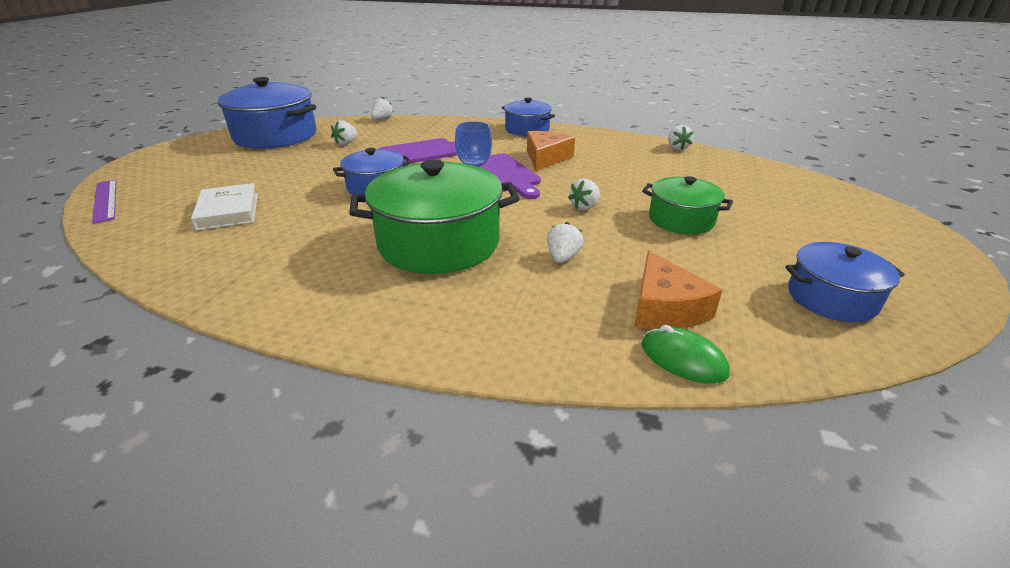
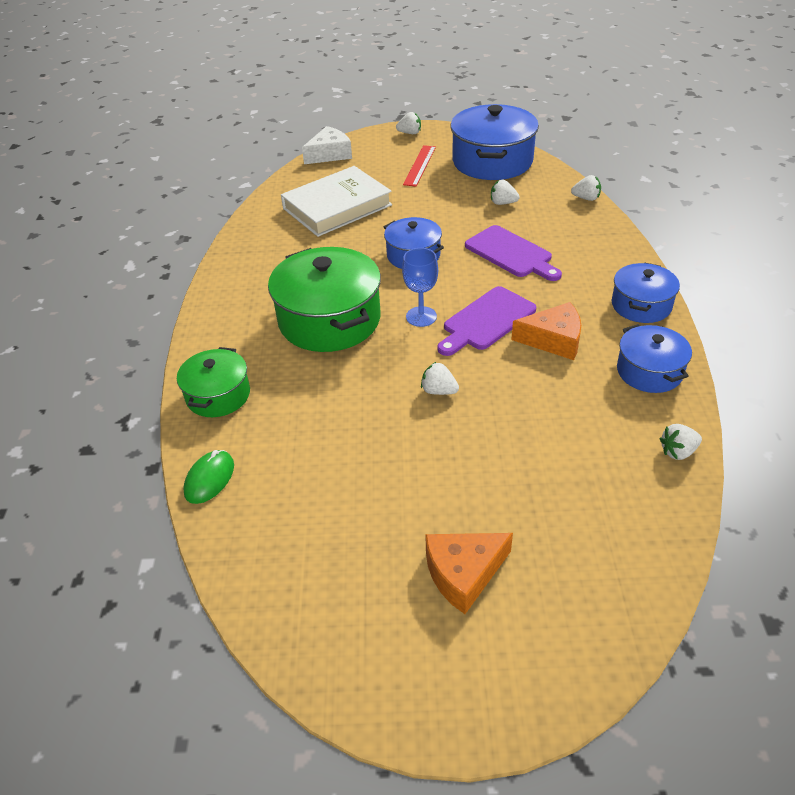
camera: 75 degrees right, 10 degrees up
(105, 200) = (330, 154): purple ruler -> white cheese
(225, 162) = (420, 165): none -> red ruler
(228, 211) = (337, 207): white book -> white book, size x1.65
(563, 257) = (331, 393): white strawberry -> white strawberry (410, 133)
(664, 308) = (272, 464): orange cheese -> orange cheese (463, 573)
(681, 220) = (442, 467): green pot -> green pot (218, 395)
(831, 298) = (319, 583): blue pot -> blue pot (649, 371)

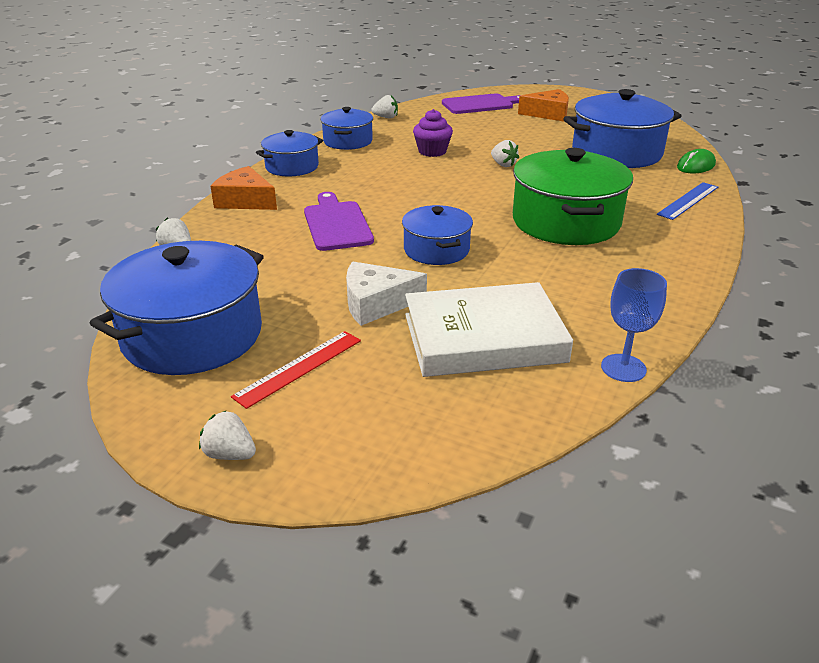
camera: 155 degrees left, 10 degrees down
(218, 395) = (688, 200): green pot -> blue ruler
(317, 475) = (616, 152): none -> blue pot
(330, 154) = (425, 458): white cheese -> white cheese (376, 303)
(421, 316) = (477, 203): blue goblet -> blue goblet (623, 368)
(486, 321) = (424, 187): purple cutting board -> purple cutting board (480, 104)
(502, 203) = (270, 273): white strawberry -> none
(536, 387) = (432, 151): none -> purple cupcake
(553, 340) = (387, 167): orange cheese -> orange cheese (245, 201)

